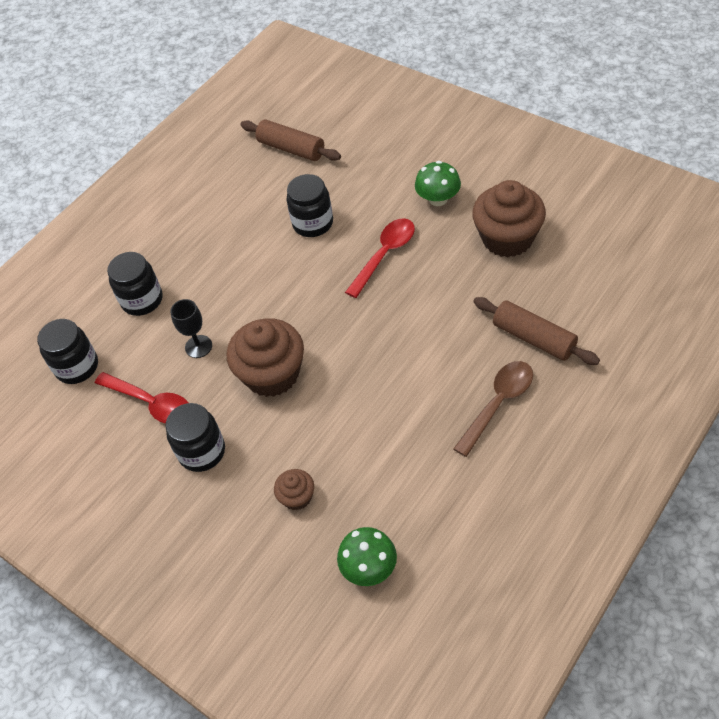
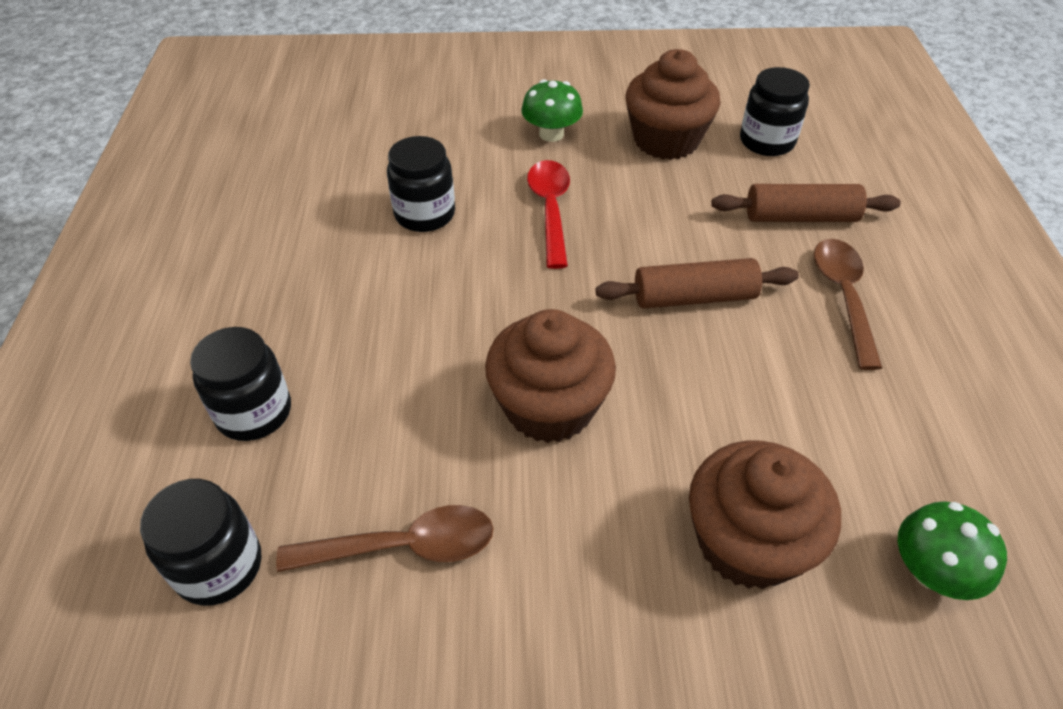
camera: 45 degrees left, 5 degrees down
(151, 403) = (403, 546): red spoon -> brown spoon
(198, 346) = (406, 428): black goblet -> none
(202, 452) = (552, 567): black jar -> black jar (766, 141)
(291, 149) = (315, 150): brown rolling pin -> brown rolling pin (694, 297)
(297, 497) = (747, 542): brown cupcake -> brown cupcake, size x2.05

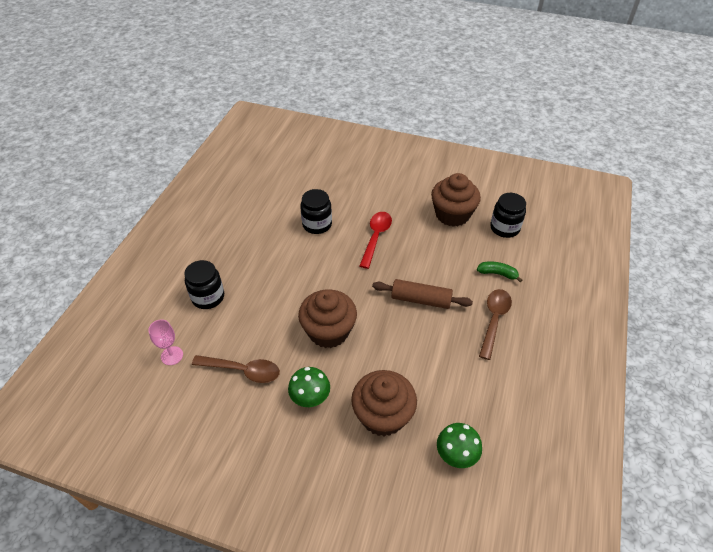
camera: 20 degrees right, 0 degrees up
(219, 566) = (172, 355): black jar -> pink goblet
(551, 134) = (396, 197): green mushroom -> green mushroom (310, 397)
(800, 217) = (497, 274): brown rolling pin -> green banana

